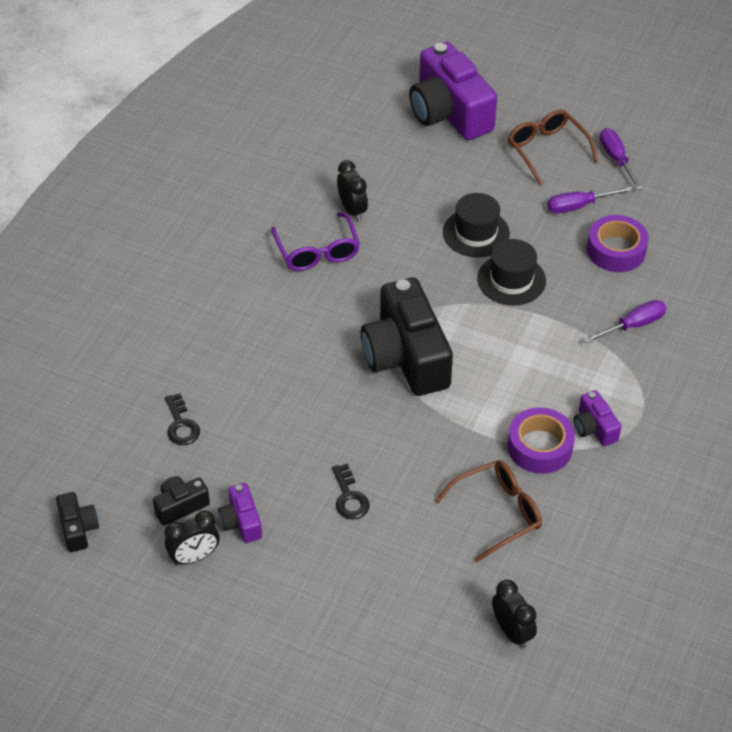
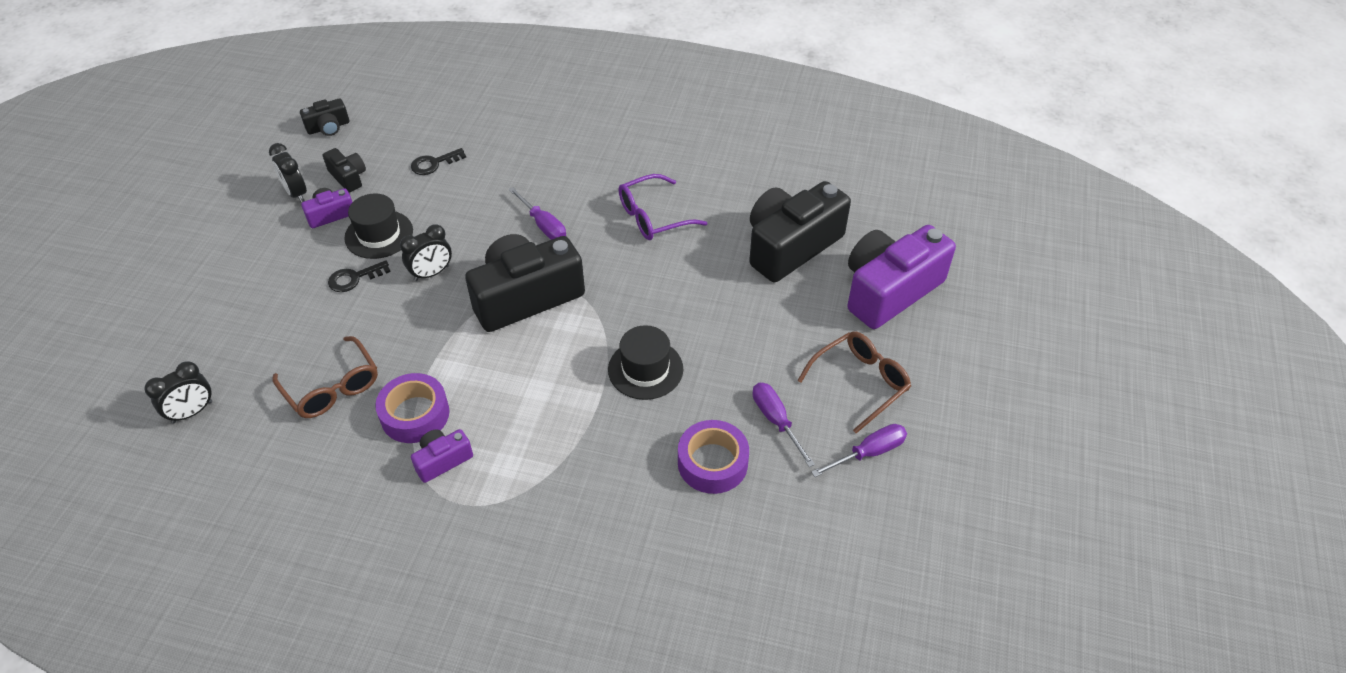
camera: 80 degrees right, 0 degrees up
(352, 210) = (715, 233): black clock -> black clock (431, 273)
(381, 162) = (790, 246): none -> black camera
(476, 233) = (708, 332): black hat -> black hat (379, 234)
(633, 325) = (596, 488): purple screwdriver -> purple screwdriver (543, 225)

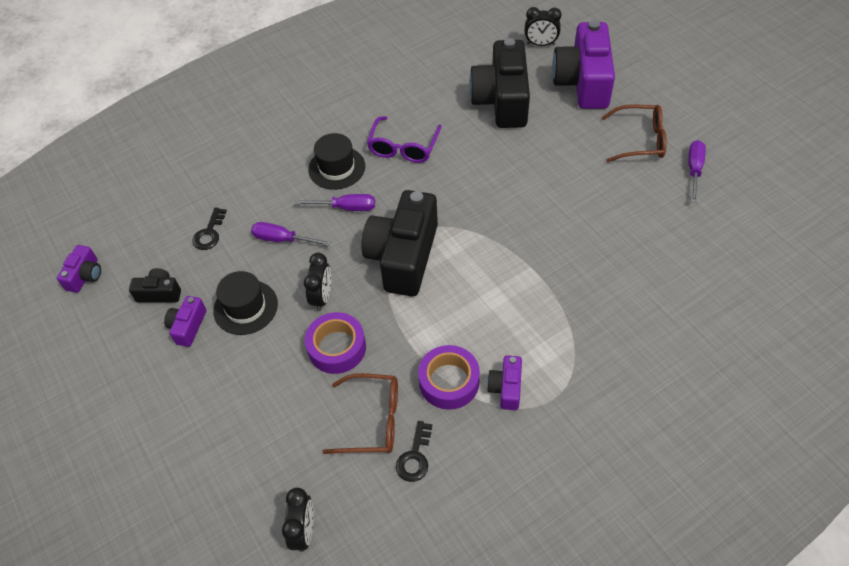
camera: 45 degrees left, 5 degrees up
(296, 193) = (136, 336): black clock -> black clock (540, 44)
(328, 127) = (85, 275): black camera -> purple camera
(354, 278) = (275, 347): black key -> black key (415, 457)
(645, 369) = (532, 232): black hat -> black hat (337, 168)
(712, 463) = (638, 245): purple tape -> purple tape (337, 348)
(776, 421) = (633, 195): purple screwdriver -> purple screwdriver (282, 239)
(860, 383) = (640, 140): brown glasses -> brown glasses turned 90 degrees clockwise

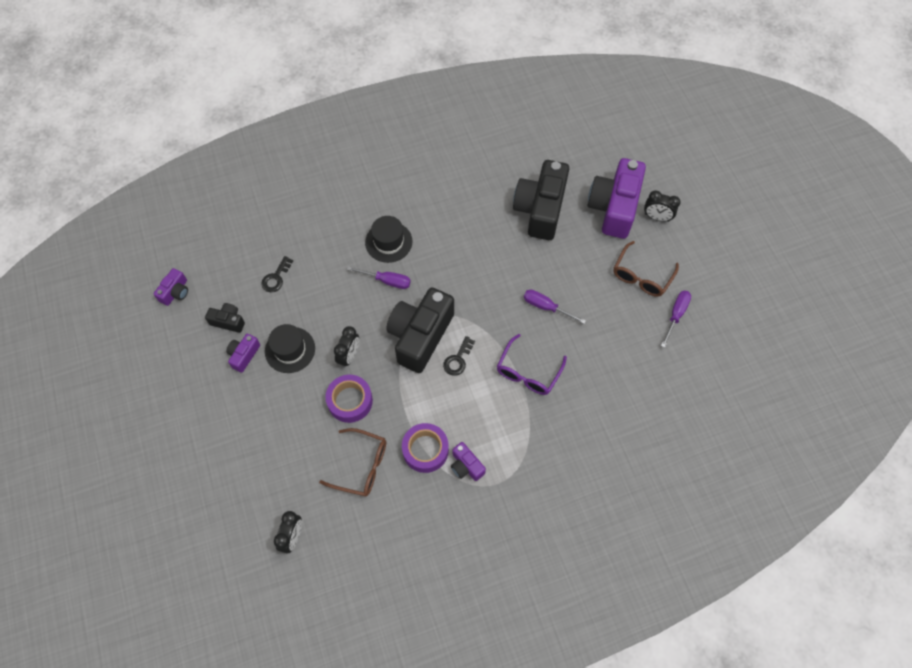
camera: 10 degrees right, 10 degrees up
(282, 239) = (331, 297): purple screwdriver -> purple screwdriver (546, 307)
(403, 147) = (447, 235): purple glasses -> purple glasses (528, 372)
(415, 457) = (384, 502): black key -> black key (458, 359)
(506, 388) = (466, 466): purple camera -> purple camera turned 60 degrees counterclockwise
(540, 44) = (590, 160): black clock -> black clock (656, 217)
(640, 140) = (641, 276): brown glasses -> brown glasses turned 105 degrees clockwise

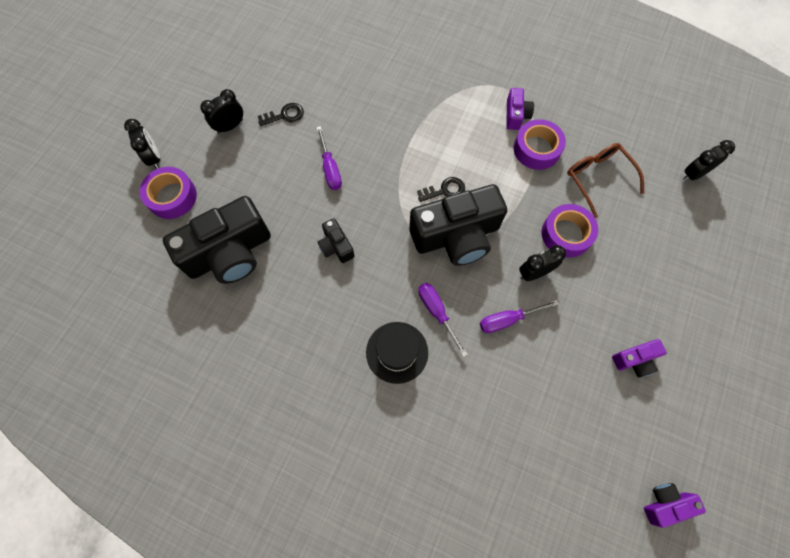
camera: 135 degrees left, 5 degrees up
(228, 321) = (627, 412): black camera -> black camera (336, 246)
(276, 278) = (542, 418): black key -> black key (285, 115)
(290, 350) = (585, 326): black hat -> none
(528, 372) = (401, 136): purple glasses -> none
(614, 207) = (172, 197): purple camera -> purple tape
(641, 276) = (230, 126): brown glasses -> black clock
(676, 315) = (246, 81): purple screwdriver -> purple screwdriver (508, 320)

